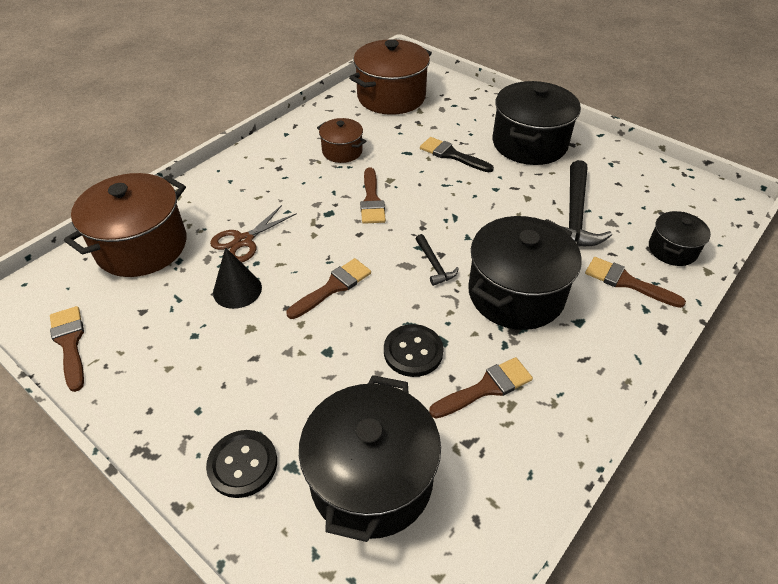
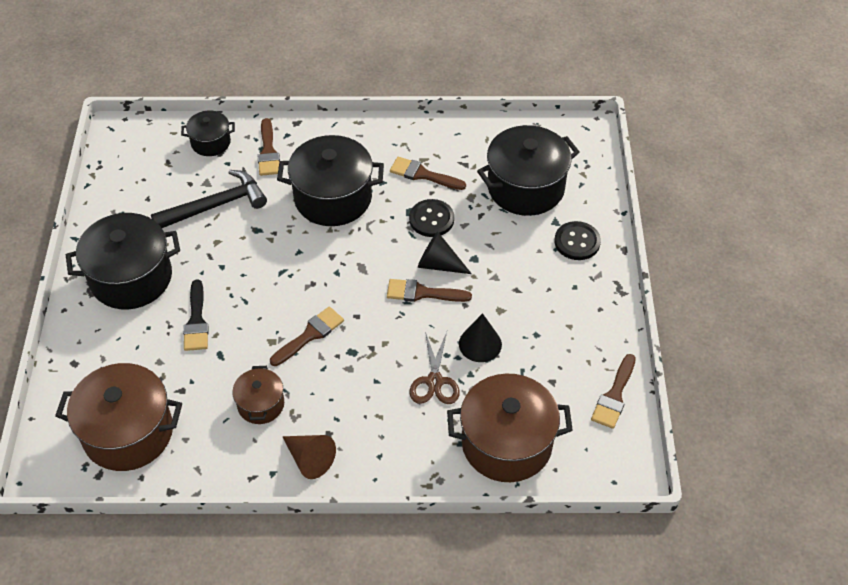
camera: 130 degrees left, 5 degrees up
(243, 241) = (434, 381): brown scissors -> brown scissors turned 90 degrees clockwise
(272, 151) = (310, 459): none -> brown cone
(351, 319) = (438, 264): none -> black cone
(434, 265) = (346, 253): black hammer -> none

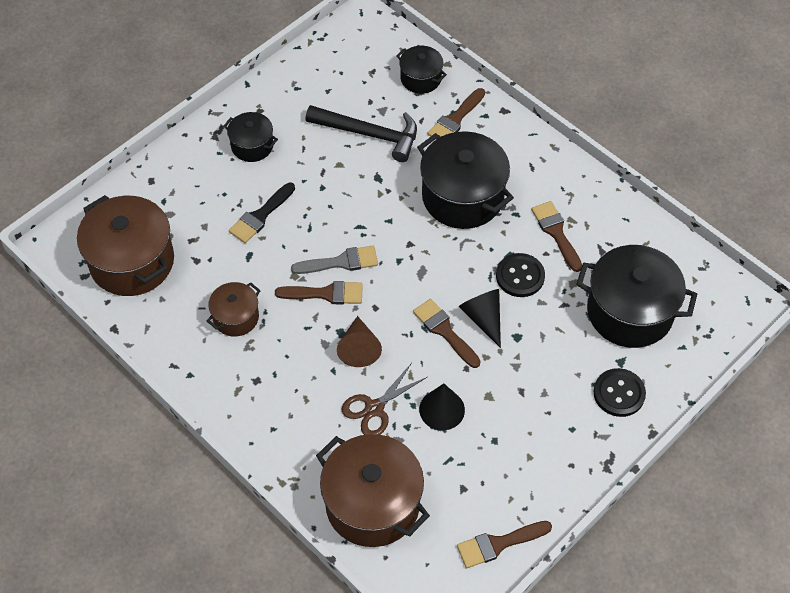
camera: 45 degrees right, 5 degrees up
(131, 278) = (252, 146): black pot -> black pot, size x0.53
(296, 305) = (341, 262): none -> grey brush
(310, 459) = (224, 387): brown cone -> brown cone (359, 348)

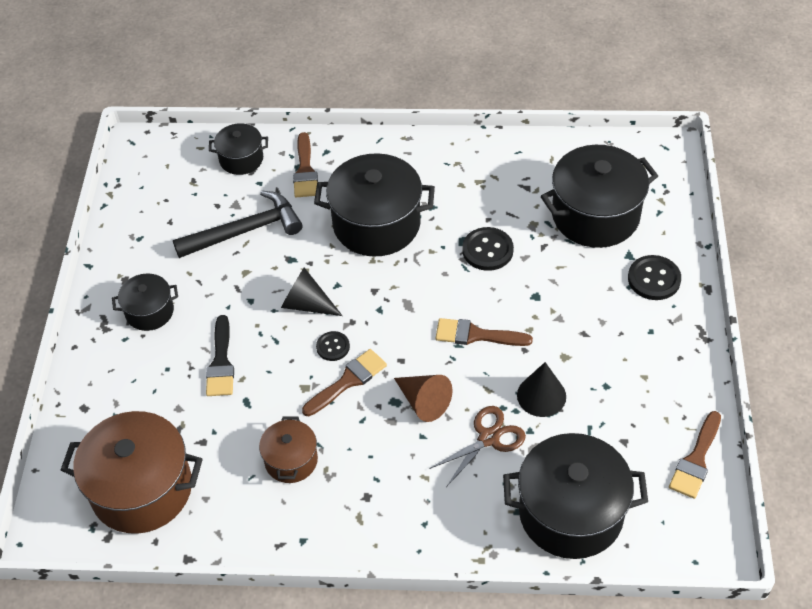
camera: 40 degrees left, 5 degrees down
(341, 262) = (333, 347): grey brush -> black button
(372, 504) = (571, 513): brown pot -> black pot
(374, 408) = (488, 438): brown scissors -> brown scissors turned 135 degrees counterclockwise
(483, 318) = (495, 302): black cone -> black cone (306, 304)
(556, 233) = (478, 199): brown brush -> none

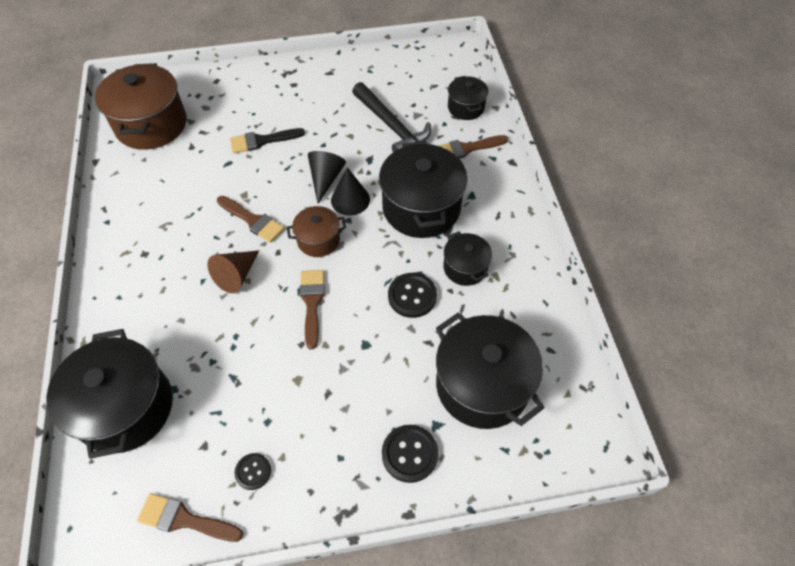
camera: 75 degrees right, 5 degrees up
(149, 312) = (302, 92): black pot -> black pot (465, 267)
(291, 460) = (176, 200): brown pot -> brown pot (318, 240)
(333, 347) = (285, 204): black button -> black button (253, 472)
(488, 438) = (202, 330): brown scissors -> none
(541, 395) = (251, 365): black cone -> black cone (350, 200)

